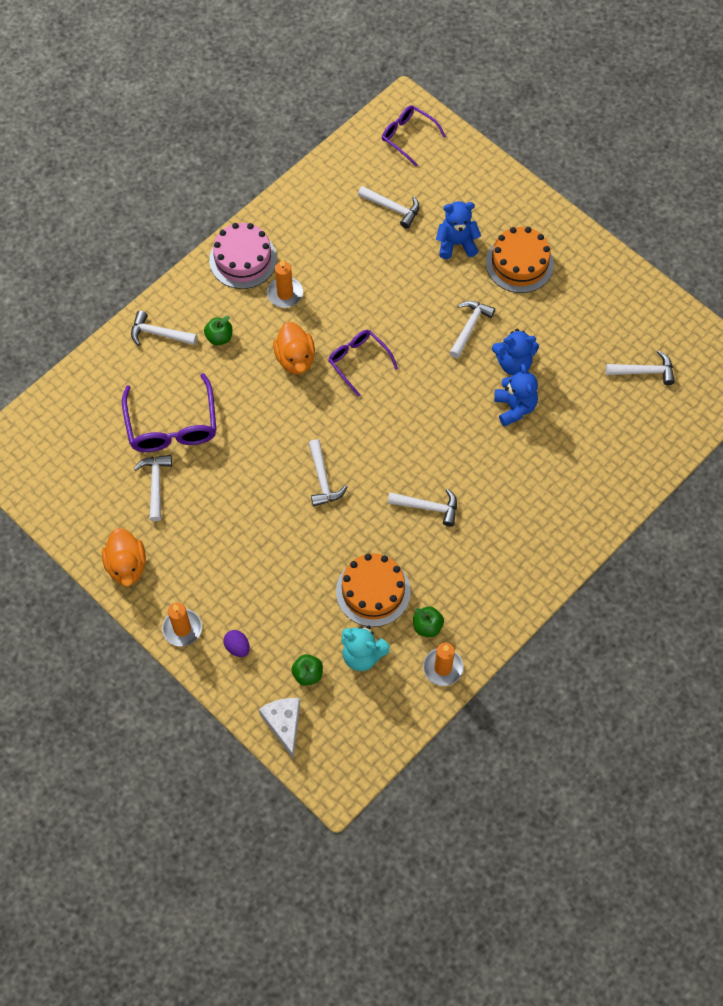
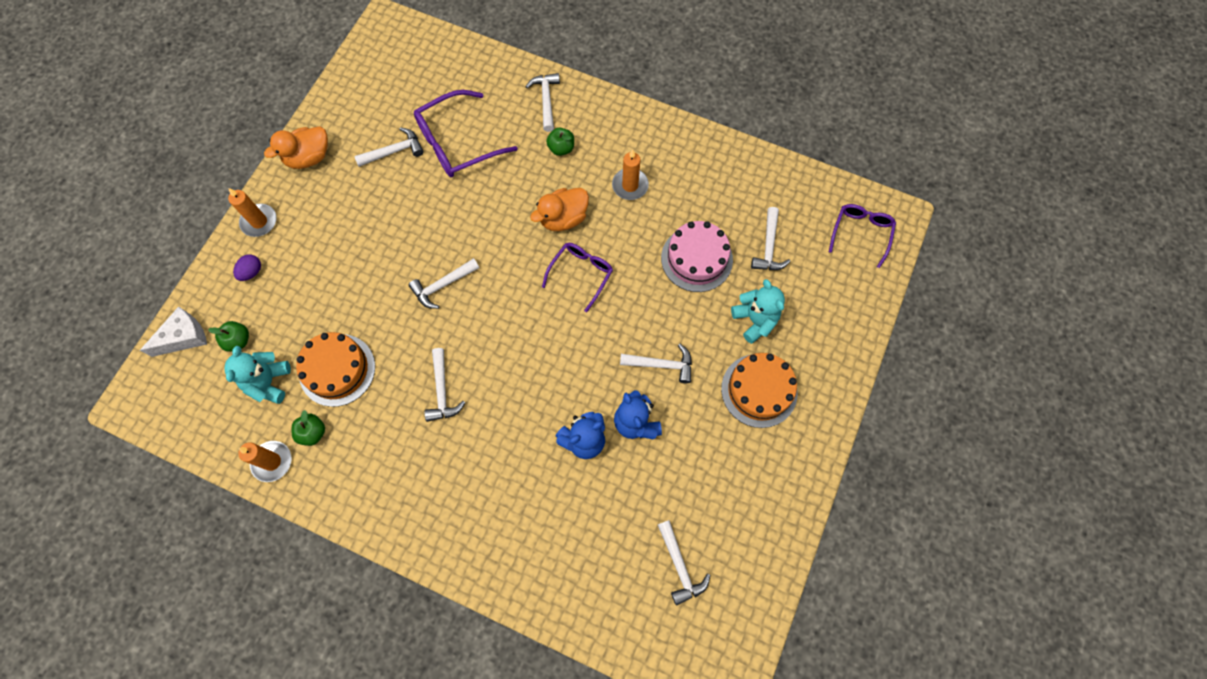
camera: 70 degrees right, 5 degrees up
(243, 259) = (652, 138): pink cake -> pink cake (696, 259)
(456, 244) = (755, 320): blue teddy bear -> turquoise teddy bear

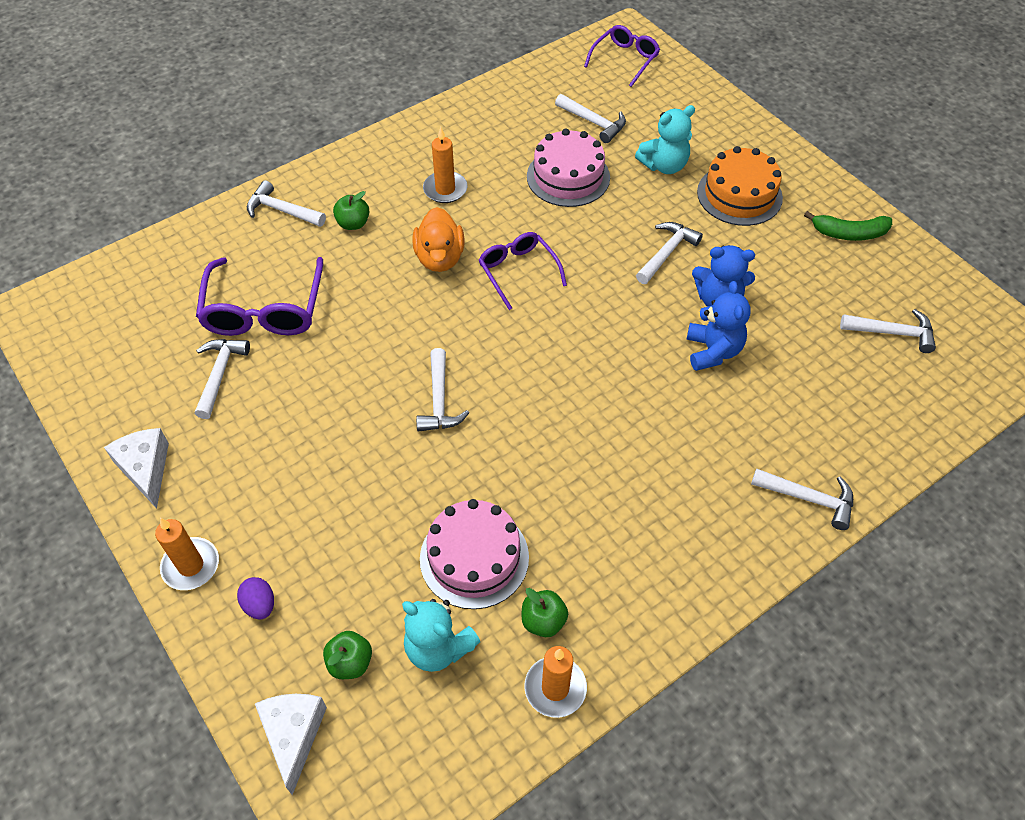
camera: 60 degrees left, 15 degrees down
(309, 157) = (146, 469): orange duck -> white cheese
(337, 370) = (474, 557): orange cake -> pink cake
(442, 391) = (575, 457): white hammer -> white hammer (809, 499)
(755, 320) = (664, 165): turquoise teddy bear -> turquoise teddy bear turned 150 degrees clockwise
(770, 493) = (849, 233): none -> green banana
(861, 233) = (625, 60): purple glasses -> purple glasses turned 75 degrees clockwise

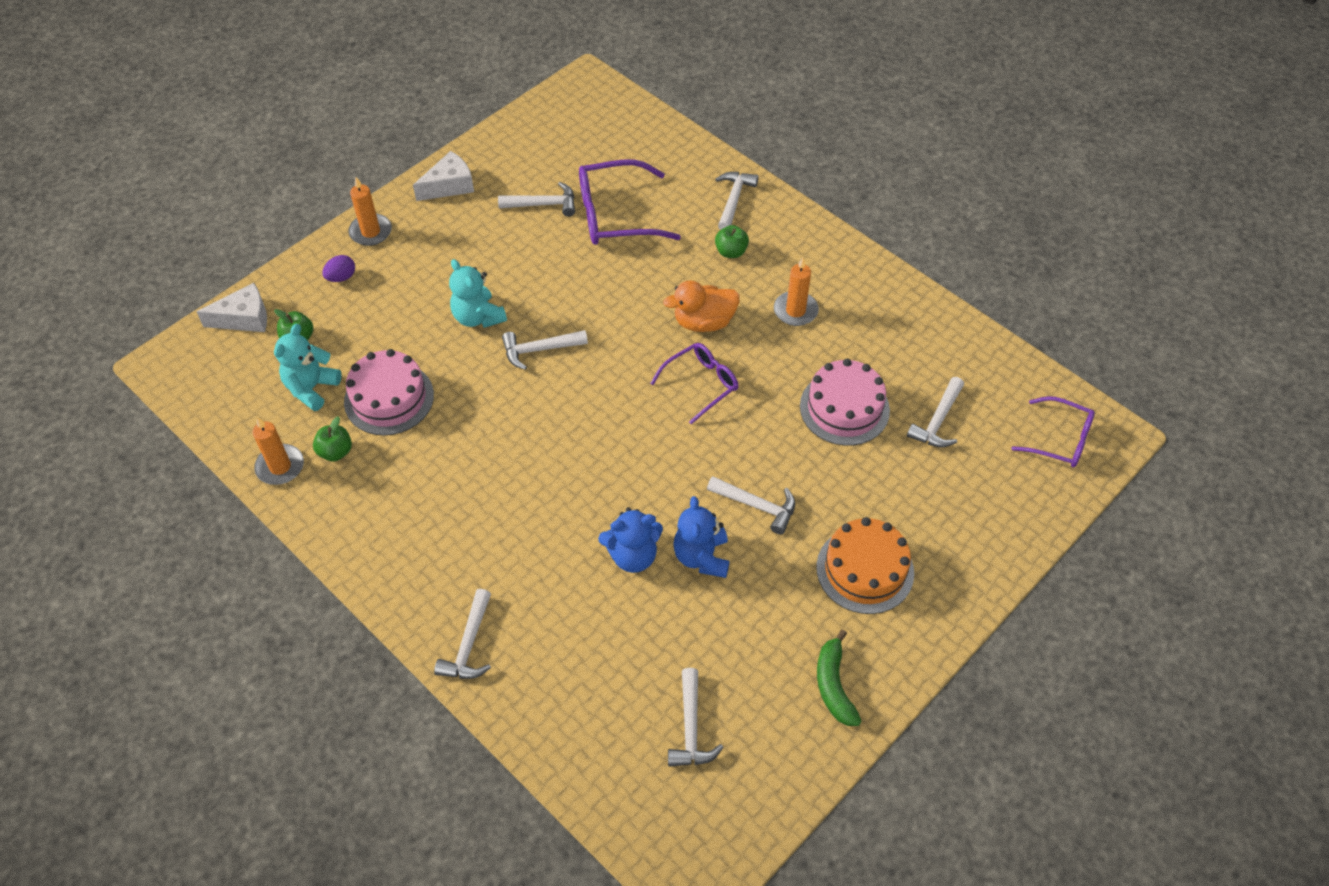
camera: 80 degrees right, 0 degrees up
(664, 165) = (889, 493): turquoise teddy bear -> turquoise teddy bear (478, 317)

